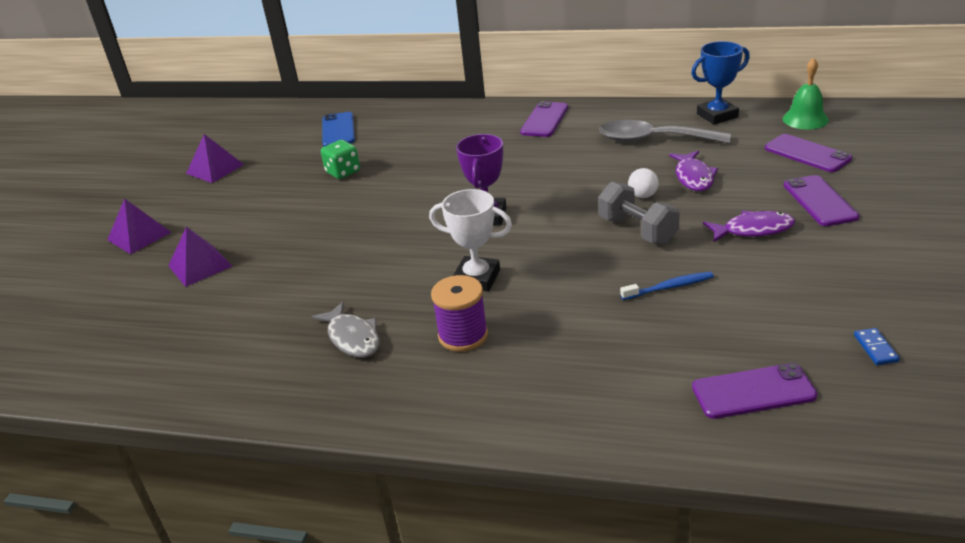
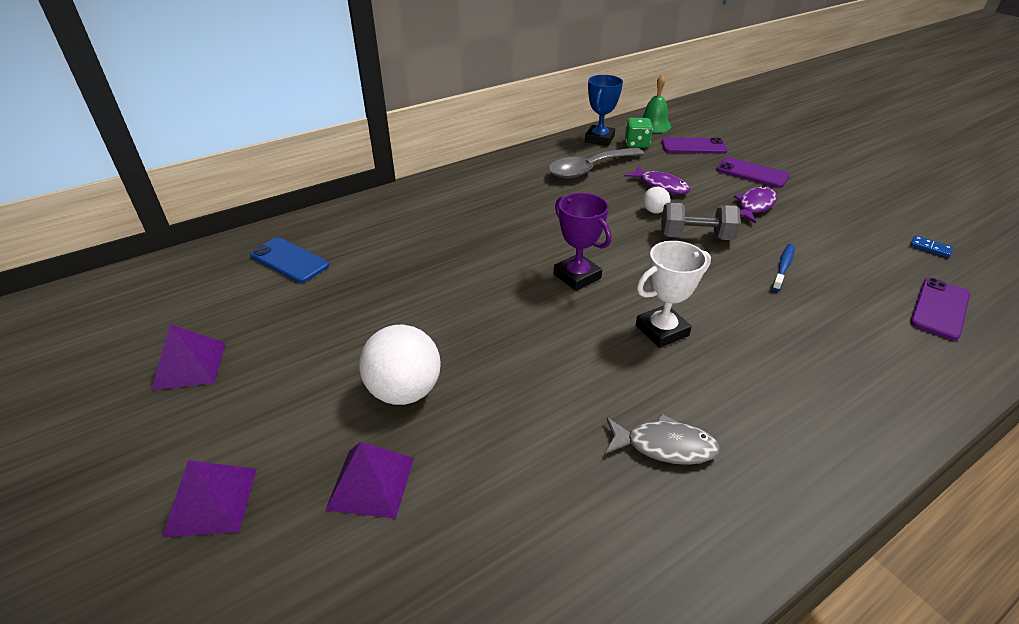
camera: 50 degrees left, 5 degrees up
(279, 232) = (404, 391): none -> white ball
(343, 172) = (369, 298): green dice -> green dice (636, 144)
(463, 335) = (737, 383): purple spool -> none
(544, 120) = (482, 181): purple phone -> none

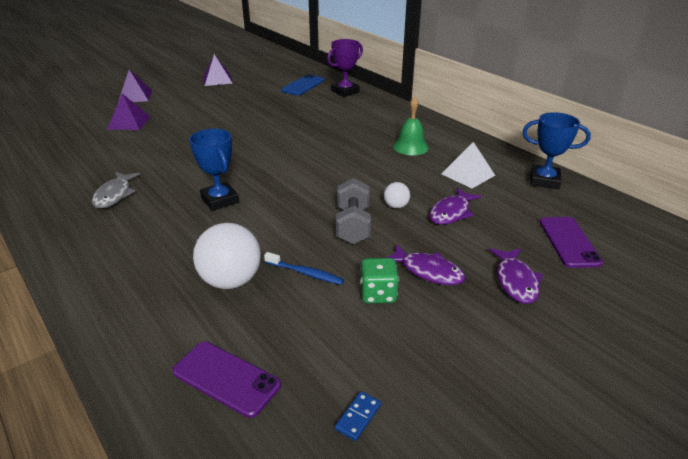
camera: 85 degrees right, 5 degrees down
(404, 391) = (185, 124): white ball -> white ball (231, 281)
(577, 276) = (288, 168): purple trophy -> purple trophy (345, 91)
(589, 169) = (468, 174): grey spoon -> white pyramid
(636, 144) = (547, 202): green dice -> green dice (378, 294)
(653, 125) = (613, 217): green bell -> green bell (410, 147)
(662, 330) = (220, 200): white trophy -> blue trophy
(752, 173) = (516, 281): purple phone -> purple fish

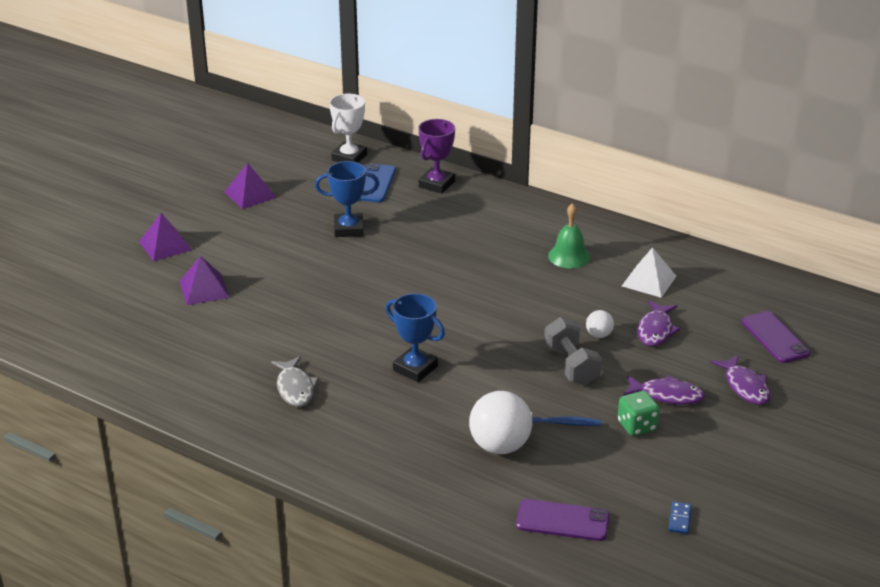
camera: 20 degrees left, 0 degrees up
(299, 71) = (349, 157): none -> white trophy
(544, 180) = (727, 272): blue trophy -> blue trophy (349, 229)

